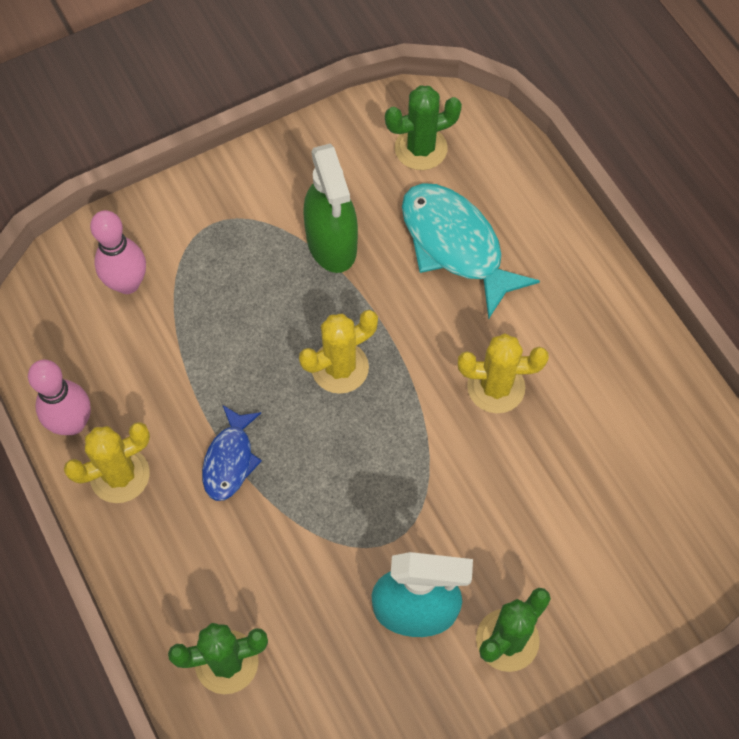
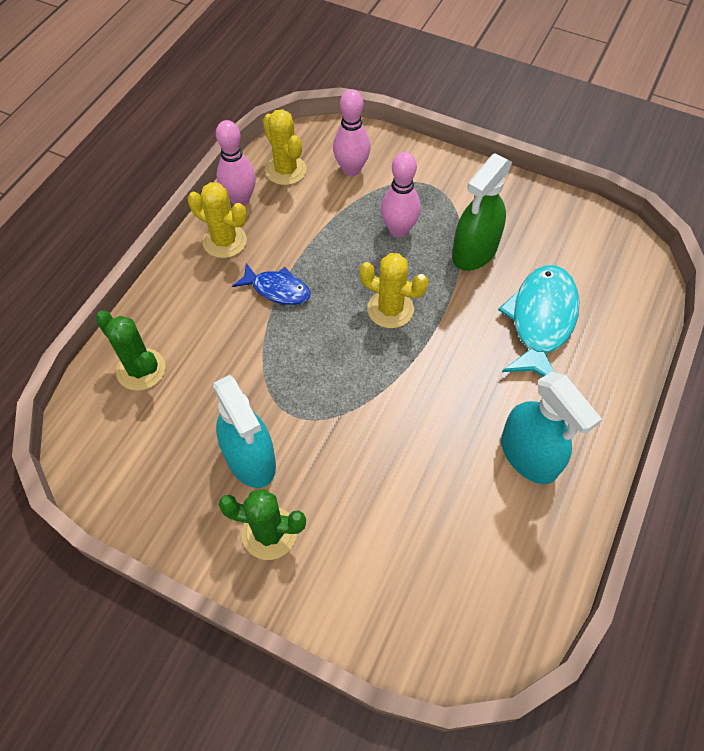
camera: 55 degrees right, 5 degrees down
(230, 460) = (277, 289): blue fish -> blue fish turned 135 degrees counterclockwise
(248, 293) = (398, 230): none -> pink bowling pin
(421, 148) = (593, 258): green cactus -> none
(496, 387) = (456, 410): yellow cactus -> yellow cactus (286, 170)
(584, 359) = (529, 456): none -> turquoise spray bottle

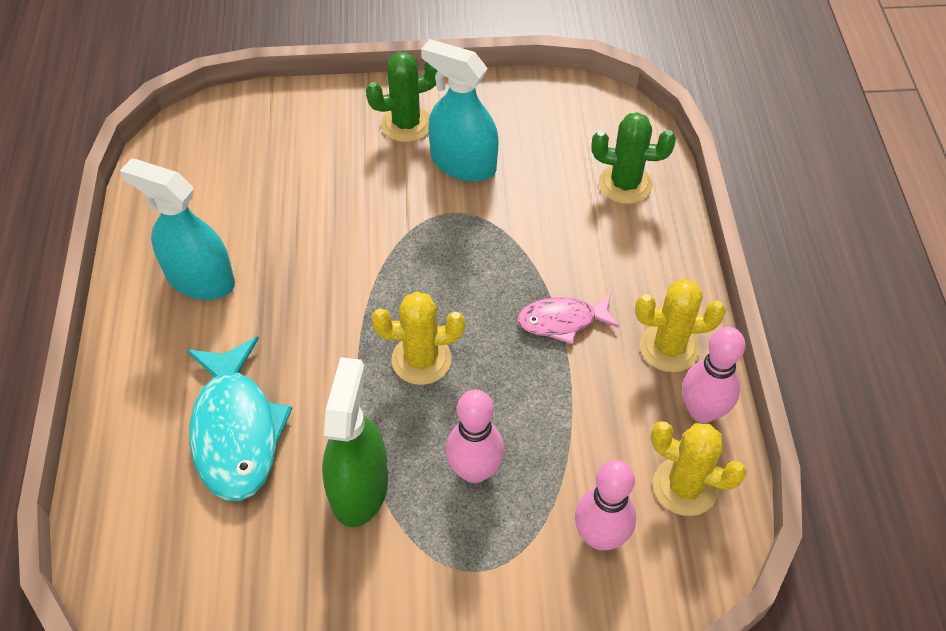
camera: 150 degrees right, 5 degrees down
(277, 289) = (562, 321): blue fish -> pink fish

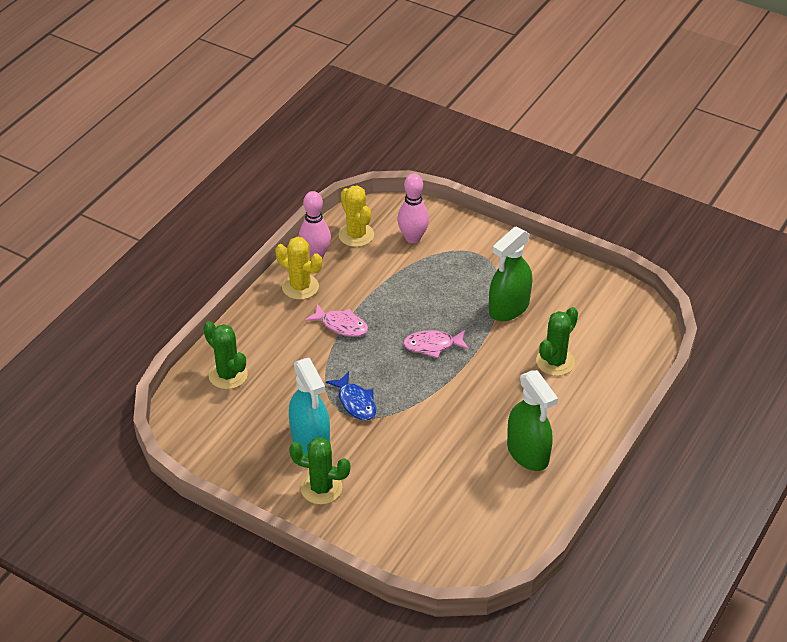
camera: 145 degrees left, 10 degrees down
(200, 279) = (528, 453): turquoise spray bottle -> green spray bottle
(236, 431) = (555, 362): turquoise fish -> green cactus
(421, 359) = (432, 345): yellow cactus -> pink fish
(452, 231) = (355, 402): none -> blue fish
(474, 470) = (447, 287): pink bowling pin -> none

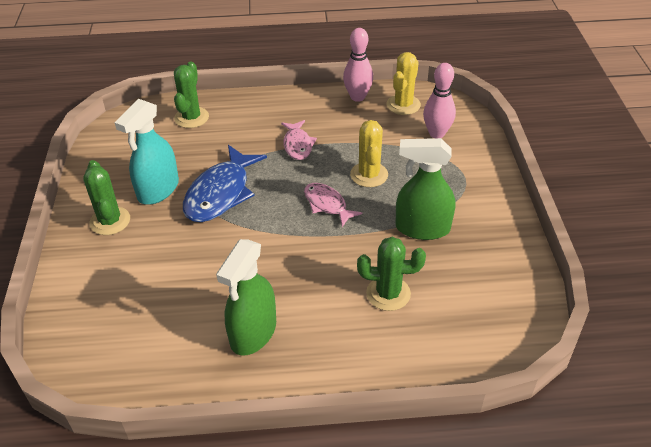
camera: 55 degrees right, 0 degrees up
(300, 287) = (316, 106): yellow cactus -> yellow cactus (369, 175)
(355, 402) = (221, 193): blue fish -> blue fish, size x1.73

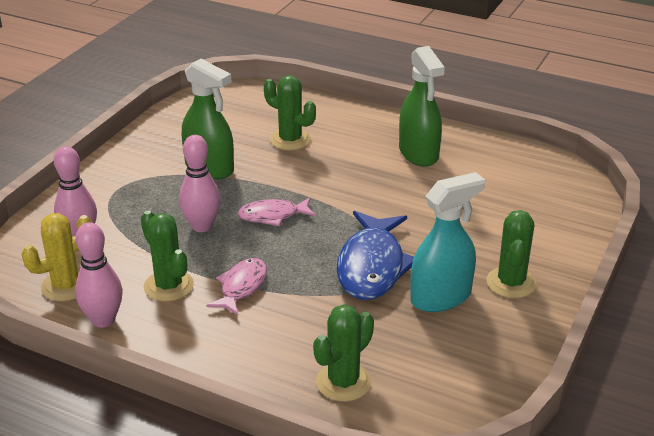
camera: 150 degrees left, 10 degrees down
(221, 193) = (372, 266): blue fish -> blue fish turned 135 degrees clockwise
(253, 333) = (418, 153): green spray bottle -> green spray bottle turned 105 degrees clockwise
(327, 204) = (272, 216): pink fish -> pink fish turned 90 degrees clockwise
(343, 128) = (168, 286): none -> green cactus
(369, 175) = (202, 226): yellow cactus -> pink bowling pin

